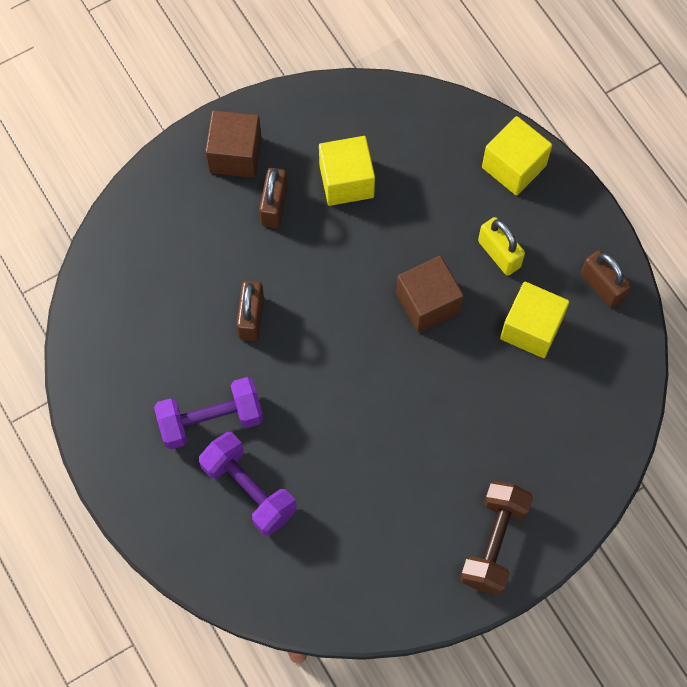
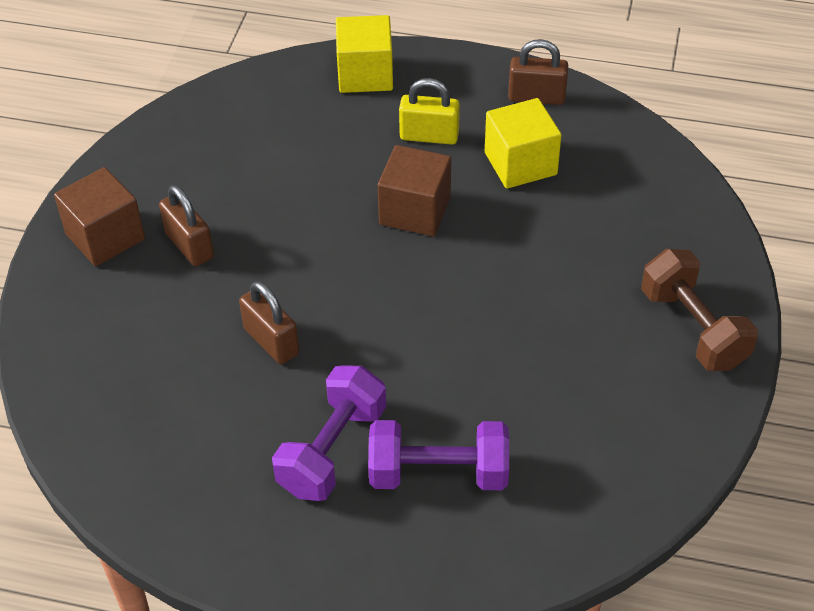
camera: 45 degrees left, 20 degrees down
(346, 181) = (234, 182): yellow cube -> none

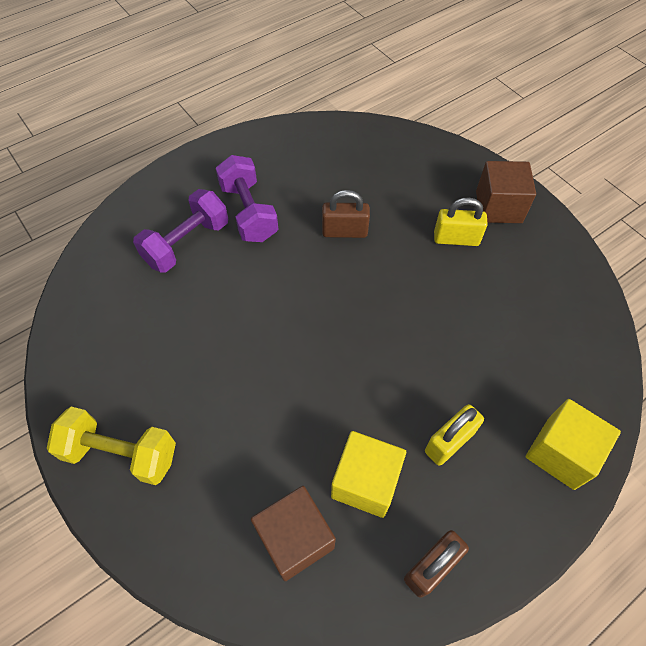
camera: 130 degrees right, 10 degrees up
(189, 246) = (456, 239): brown padlock -> yellow padlock
(415, 211) = (380, 373): brown cube -> brown cube (295, 538)
(693, 328) = (121, 453): brown dumbbell -> yellow dumbbell

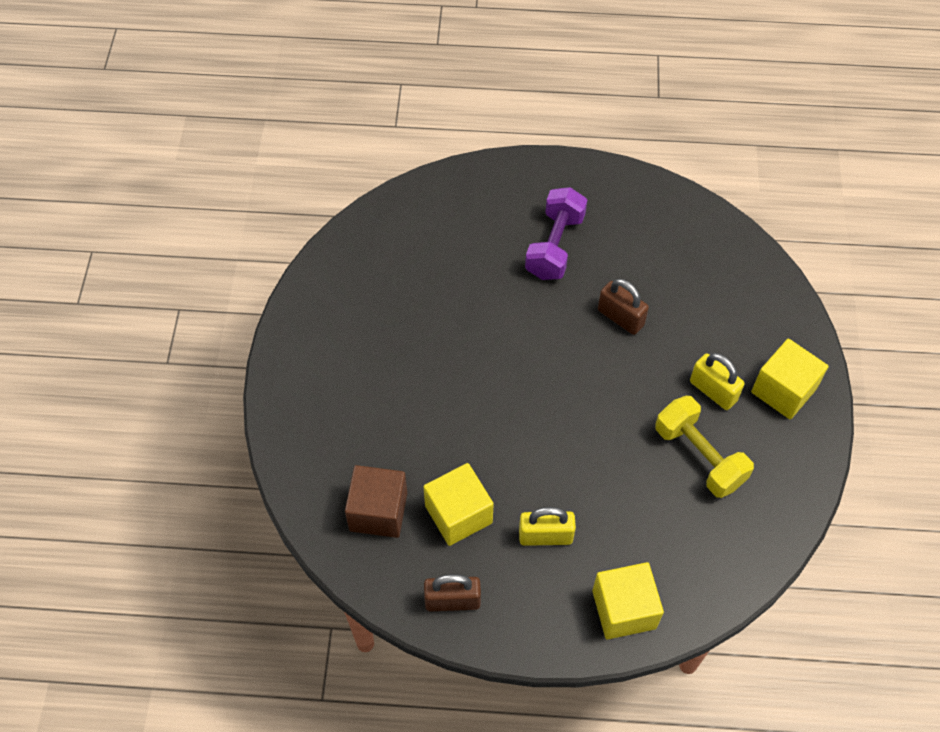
camera: 40 degrees right, 0 degrees up
(121, 453) = (311, 368): yellow dumbbell -> yellow dumbbell (699, 456)
(187, 243) = (482, 240): purple dumbbell -> none
(498, 207) = (783, 390): brown cube -> yellow cube

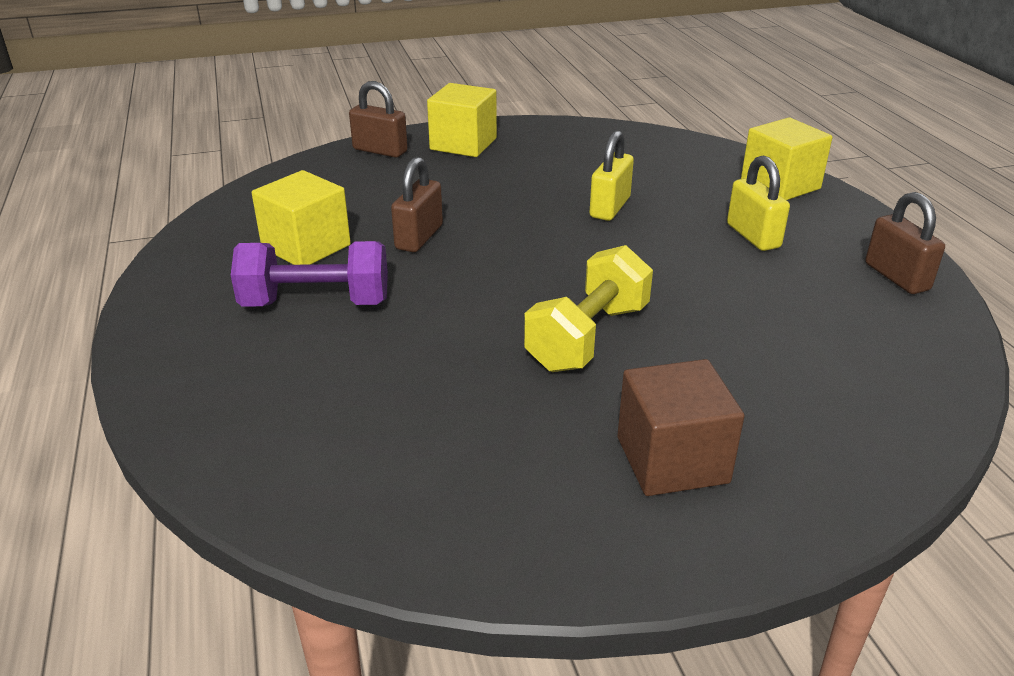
camera: 110 degrees left, 25 degrees down
(378, 511) = (858, 358): brown cube -> brown cube (672, 460)
(458, 514) = (791, 295): yellow cube -> yellow cube (306, 247)
(699, 456) = (575, 172): yellow dumbbell -> yellow dumbbell (588, 337)
(713, 391) = (488, 175): yellow padlock -> yellow padlock (609, 207)
(785, 326) = (380, 150): none -> brown padlock

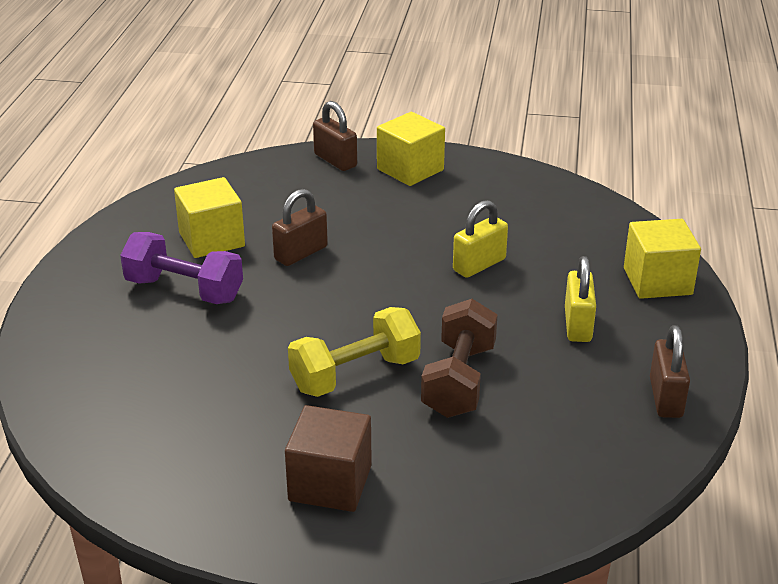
camera: 25 degrees right, 0 degrees up
(698, 314) = (459, 381): none -> brown dumbbell

